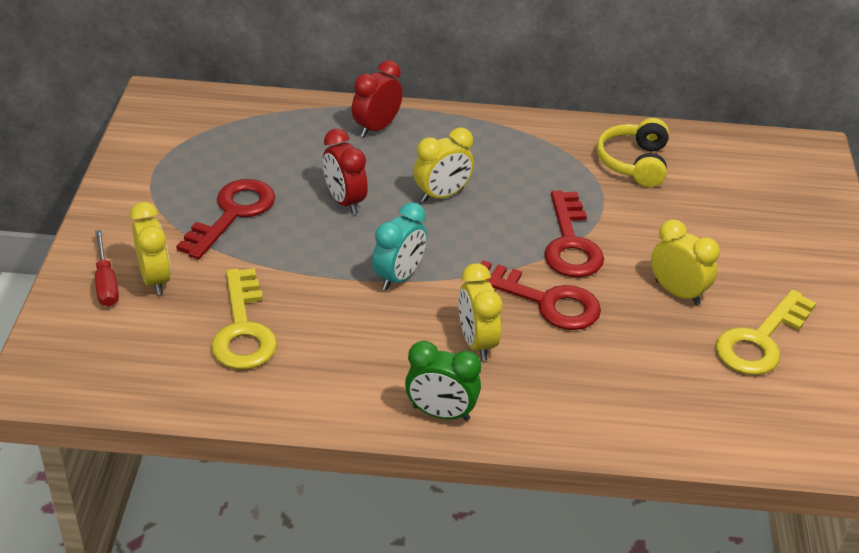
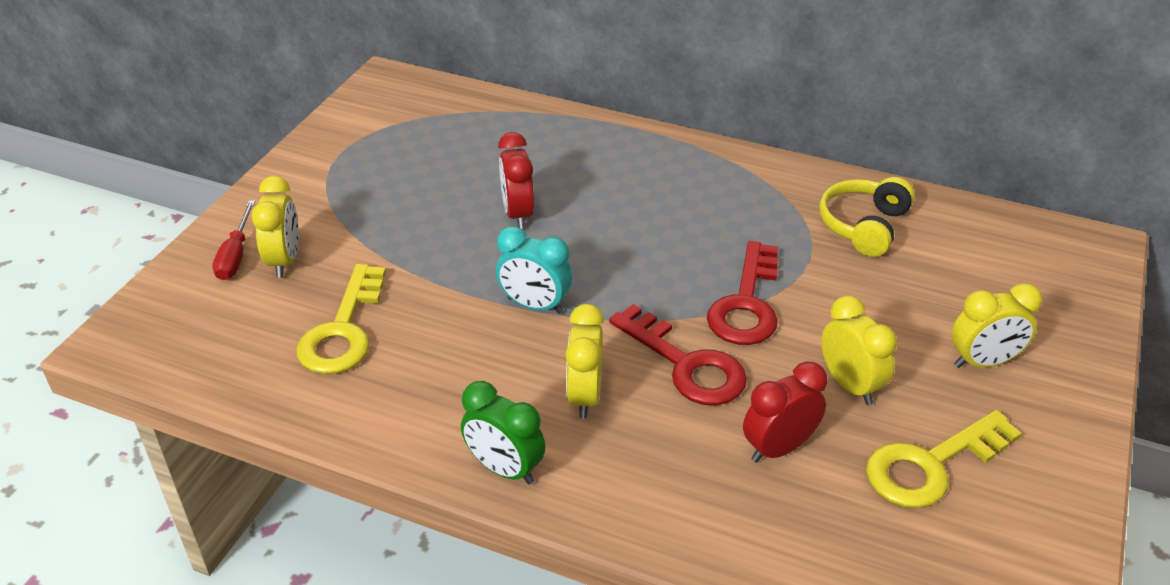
camera: 20 degrees right, 0 degrees up
(232, 214) = (396, 207): red key -> none
(376, 128) = (590, 143): red clock -> red clock (778, 448)
(399, 277) = (535, 305): turquoise clock -> turquoise clock turned 60 degrees clockwise
(442, 195) = (626, 225): yellow clock -> yellow clock (983, 362)

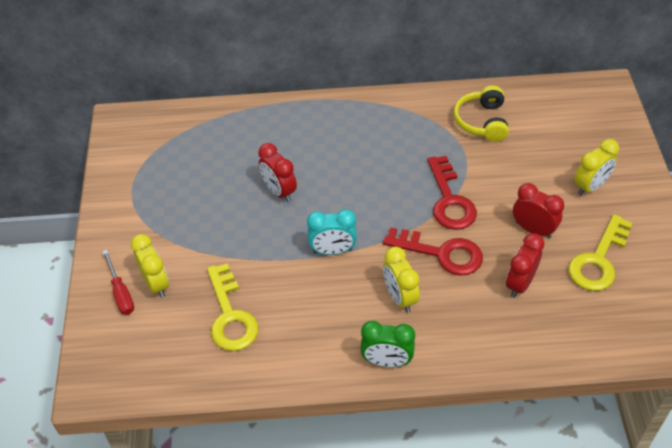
camera: 25 degrees left, 10 degrees up
(849, 385) = (533, 229): yellow clock -> red clock

